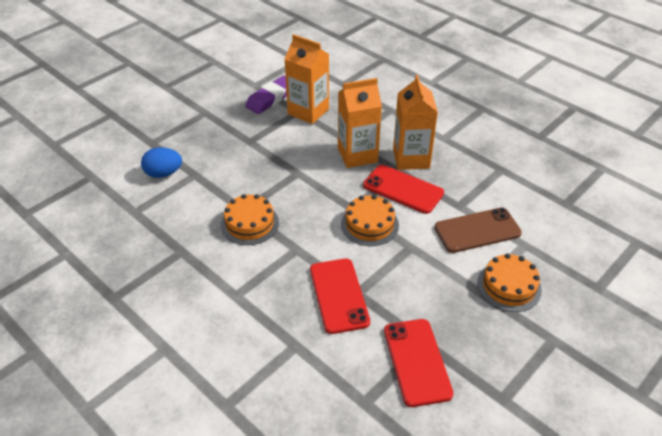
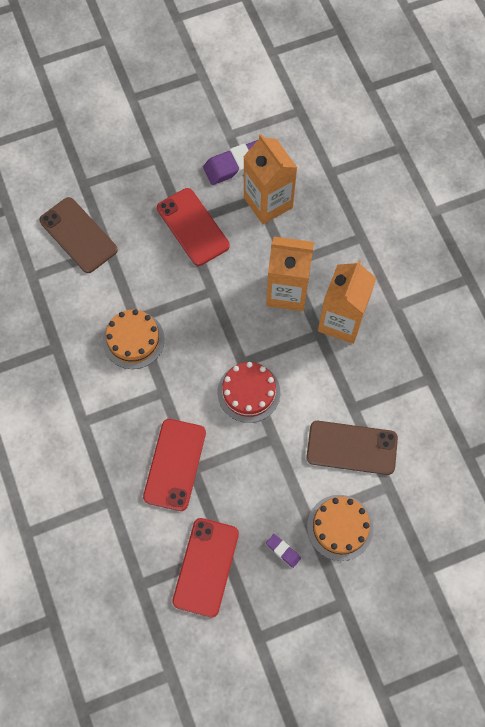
camera: 25 degrees right, 25 degrees up
(163, 173) = (78, 235): blue egg -> brown phone
(369, 224) = (248, 392): orange cake -> red cake
(403, 189) = (308, 360): red phone -> red phone (193, 227)
(475, 322) = (283, 551): none -> purple eraser

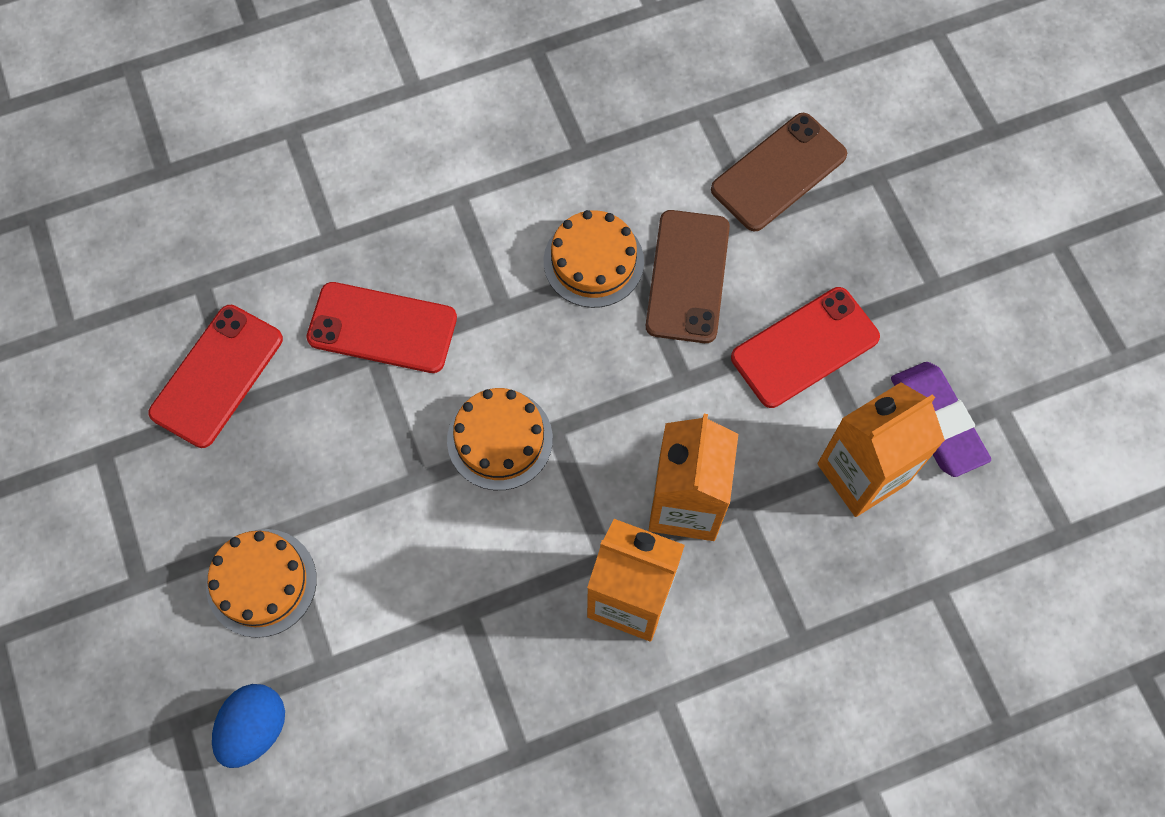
camera: 90 degrees right, 0 degrees up
(206, 567) = (217, 376): red phone -> red phone turned 75 degrees counterclockwise
(248, 392) = (500, 439): red cake -> orange cake
(283, 551) = (231, 491): purple eraser -> none
(351, 448) = (396, 607): brown phone -> brown phone (687, 276)
(425, 524) = (255, 728): none -> blue egg

